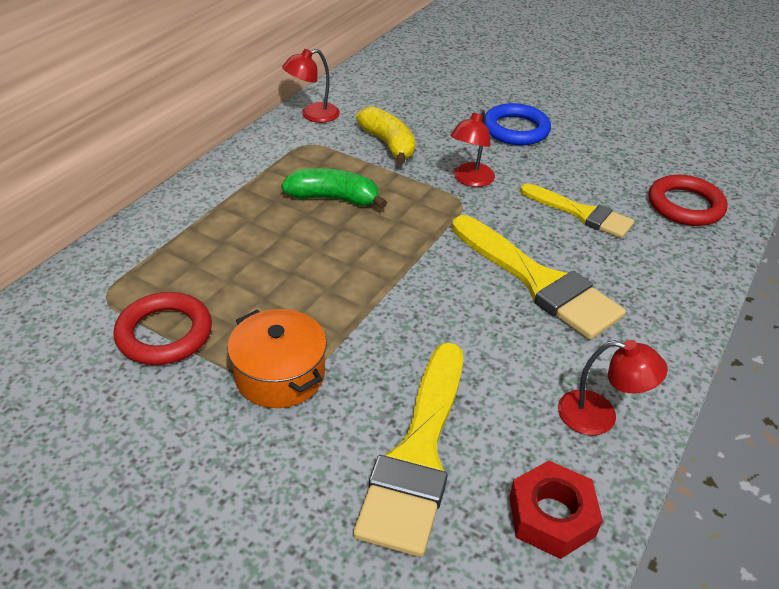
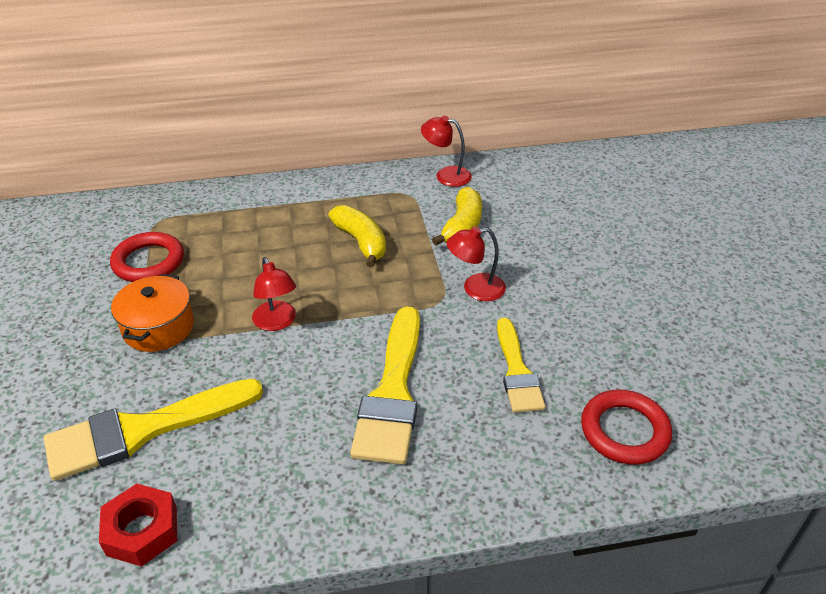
camera: 50 degrees right, 0 degrees up
(333, 198) = (361, 242): green banana -> yellow banana
(515, 129) = (584, 273): blue ring -> none
(600, 416) = (270, 508): red lamp -> red lamp (277, 322)

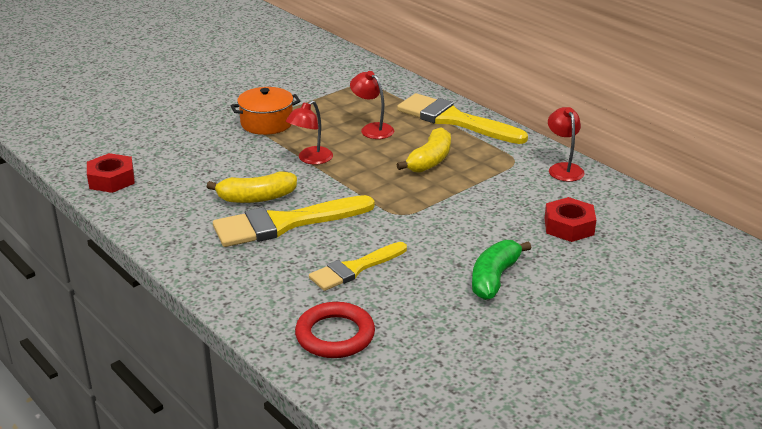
camera: 60 degrees right, 10 degrees down
(143, 430) = (181, 151): yellow brush -> yellow brush (454, 120)
(148, 262) = (322, 96): red ring -> none
(462, 226) = (502, 196): yellow banana -> yellow banana (256, 198)
(475, 289) = (430, 224): red lamp -> red lamp (372, 129)
(538, 212) = (569, 226): none -> red nut
(590, 287) = (494, 278): none -> green banana

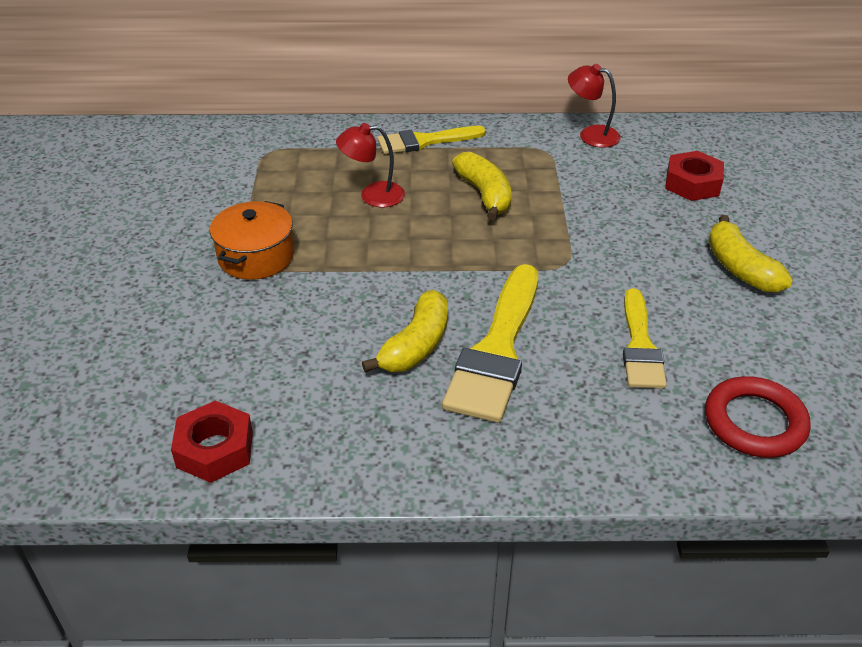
camera: 50 degrees left, 10 degrees up
(310, 159) = (381, 266): red lamp -> none
(454, 120) = (424, 141): yellow brush -> yellow brush, size x0.63
(494, 278) = (740, 268): green banana -> yellow banana

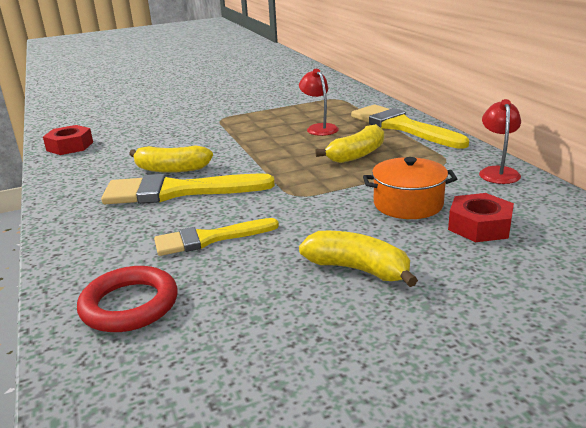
camera: 70 degrees right, 15 degrees down
(256, 256) = (231, 119): orange pot -> orange pot (408, 204)
(424, 141) = (401, 127): yellow brush -> yellow brush, size x1.59
(740, 268) = (358, 269): yellow banana -> yellow banana turned 75 degrees clockwise

